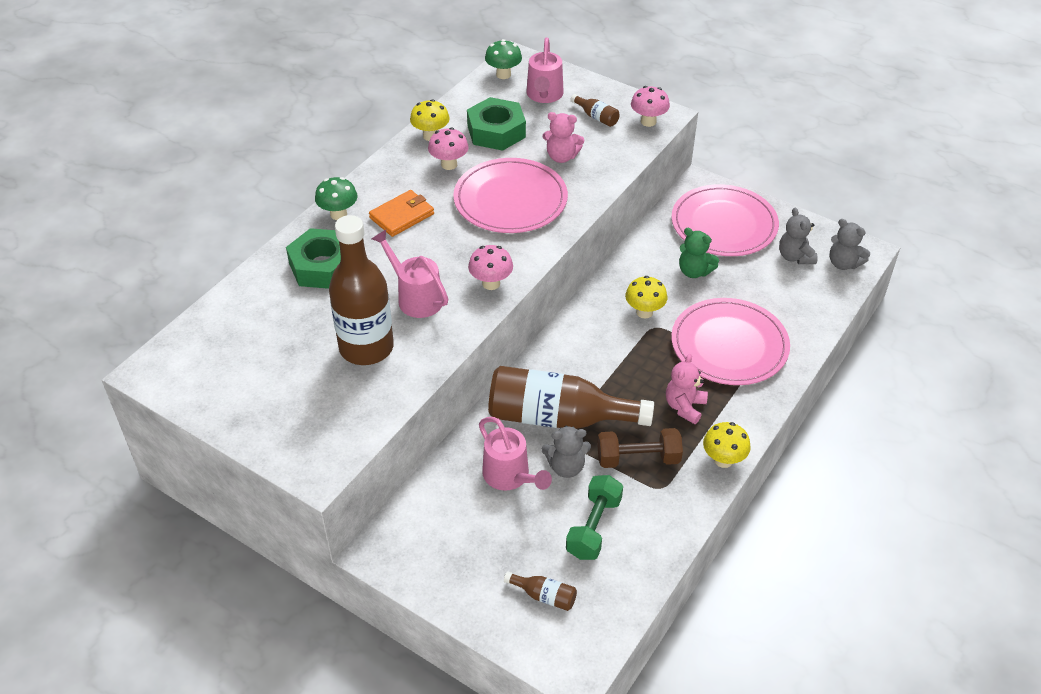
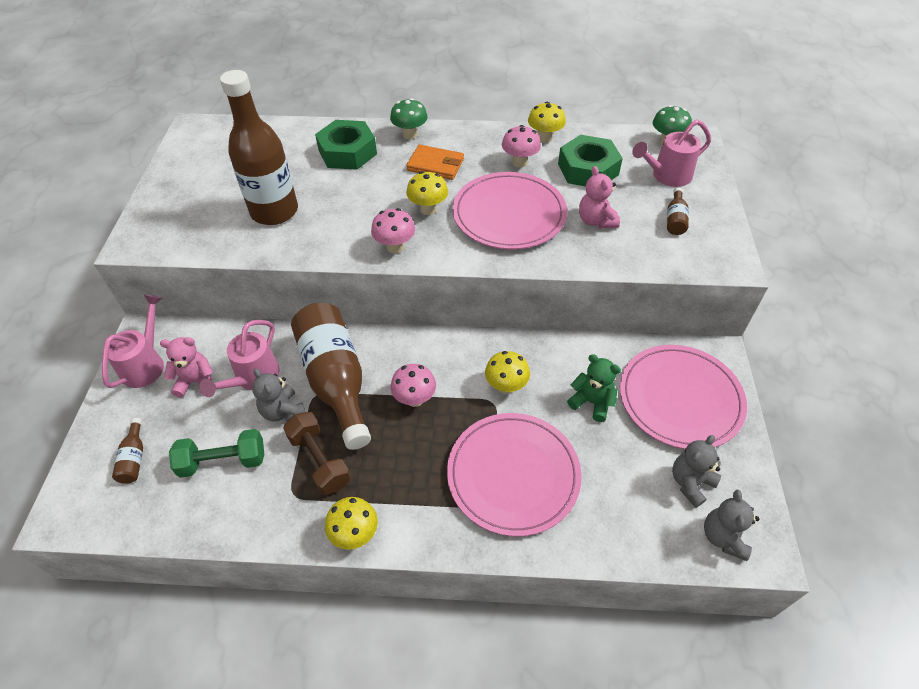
camera: 60 degrees right, 5 degrees up
(415, 297) = (348, 212): pink watering can -> pink watering can (146, 363)
(459, 244) = (428, 209): none -> yellow mushroom
(648, 121) = (709, 256): pink mushroom -> pink mushroom (414, 399)
(684, 407) = (405, 471): pink teddy bear -> pink teddy bear (196, 381)
(694, 271) = (592, 402): green teddy bear -> green teddy bear turned 120 degrees clockwise

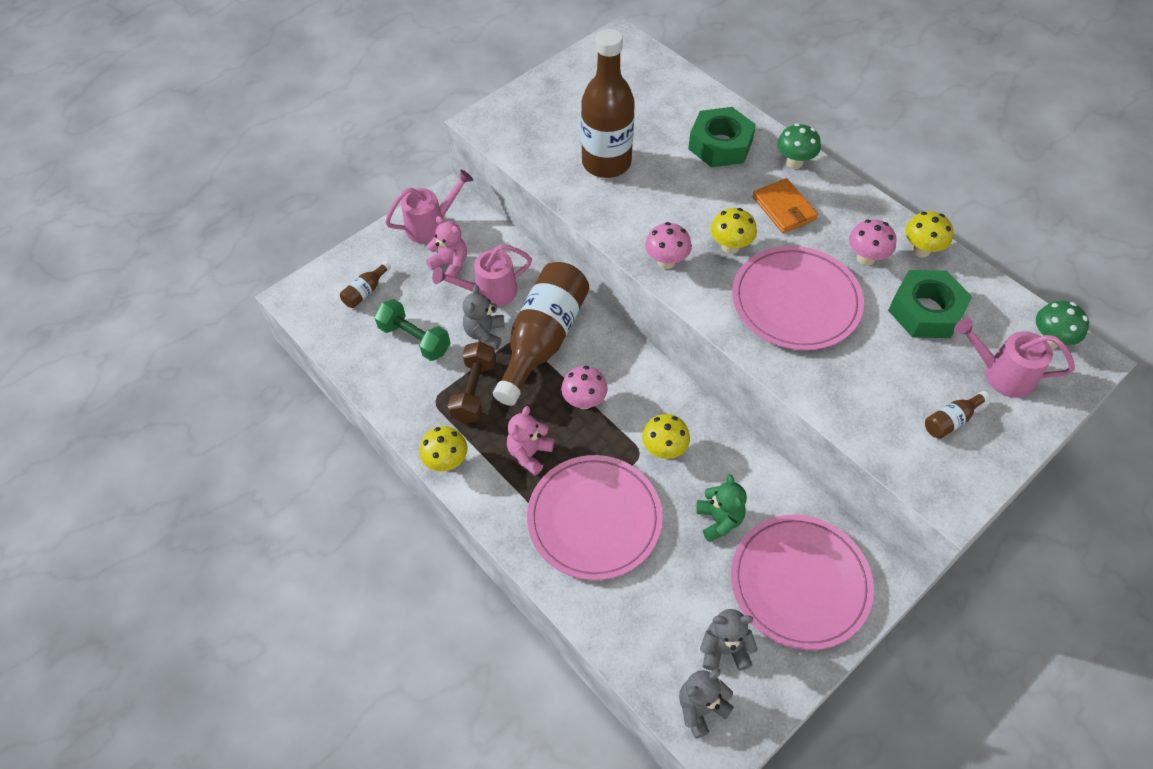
camera: 45 degrees right, 5 degrees up
(596, 221) = (869, 365): pink teddy bear -> pink teddy bear (529, 454)

